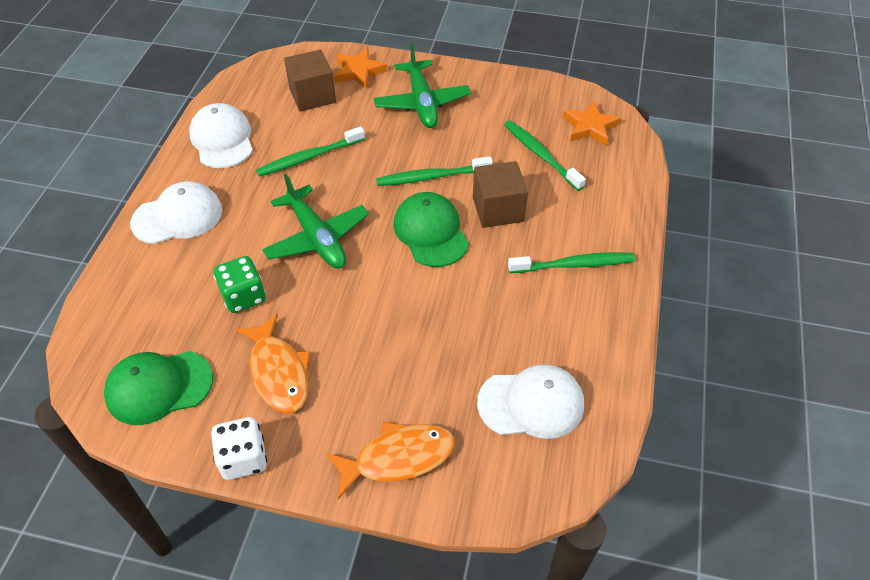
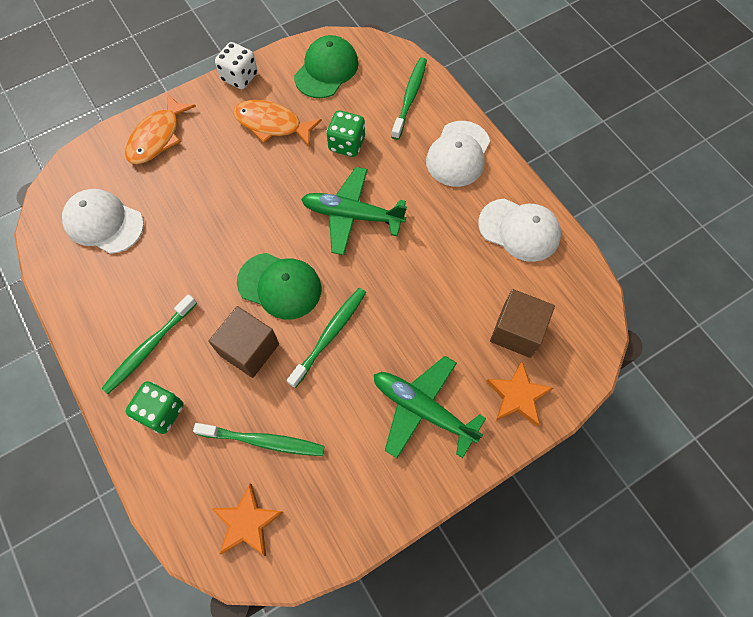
camera: 135 degrees right, 15 degrees up
(309, 157) = (439, 271): green toothbrush -> green toothbrush (410, 97)
(531, 403) = (104, 223): white cap -> white cap turned 75 degrees clockwise
(598, 217) = (161, 412): none -> green dice

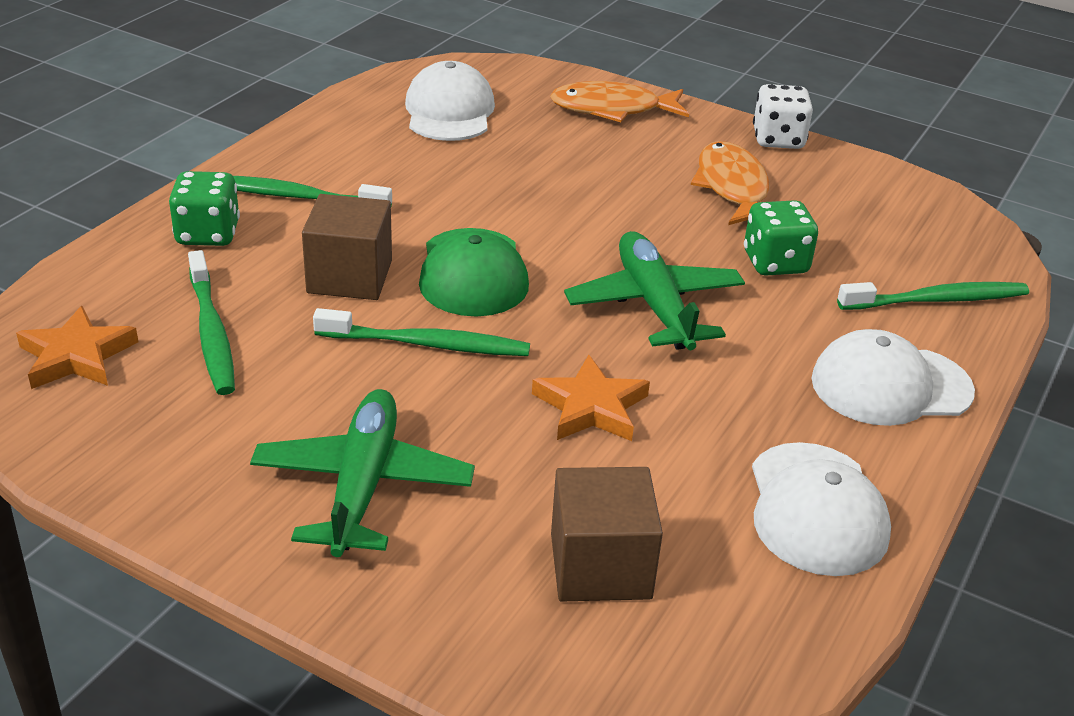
camera: 60 degrees right, 30 degrees down
(326, 70) = (883, 206): green cap -> none
(517, 396) = (467, 606): orange star -> orange star (591, 407)

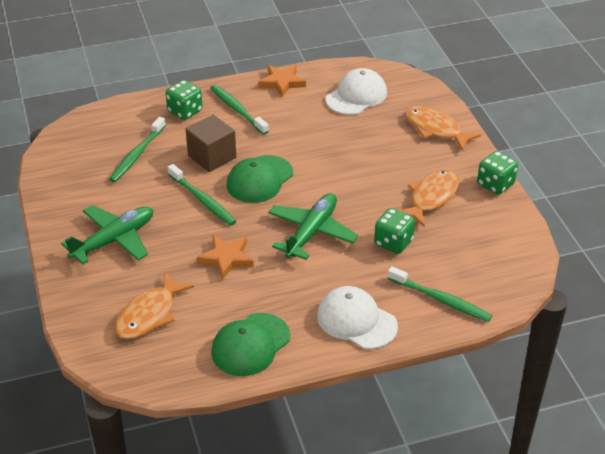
camera: 45 degrees right, 5 degrees up
(76, 356) = (86, 141): orange star -> orange star (282, 82)
(600, 566) = (149, 314): brown cube -> orange fish
(778, 139) = (495, 184): white dice -> green dice
(816, 509) = (250, 345): white cap -> green cap

